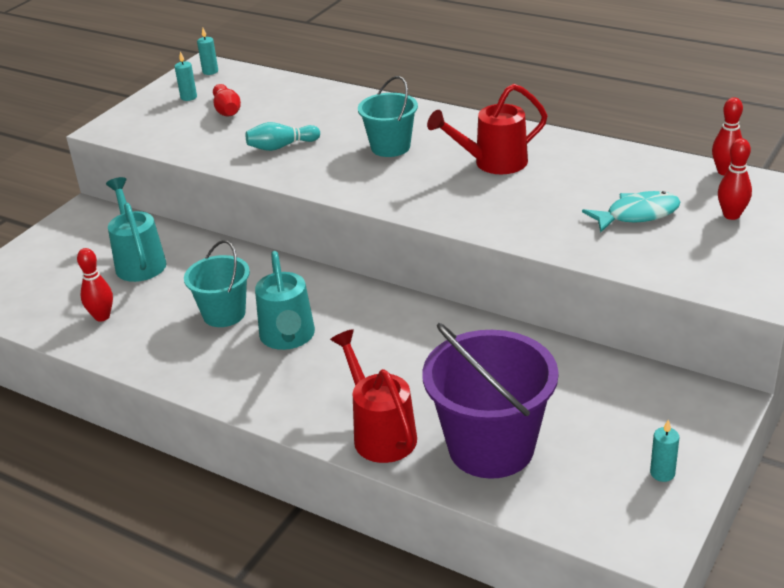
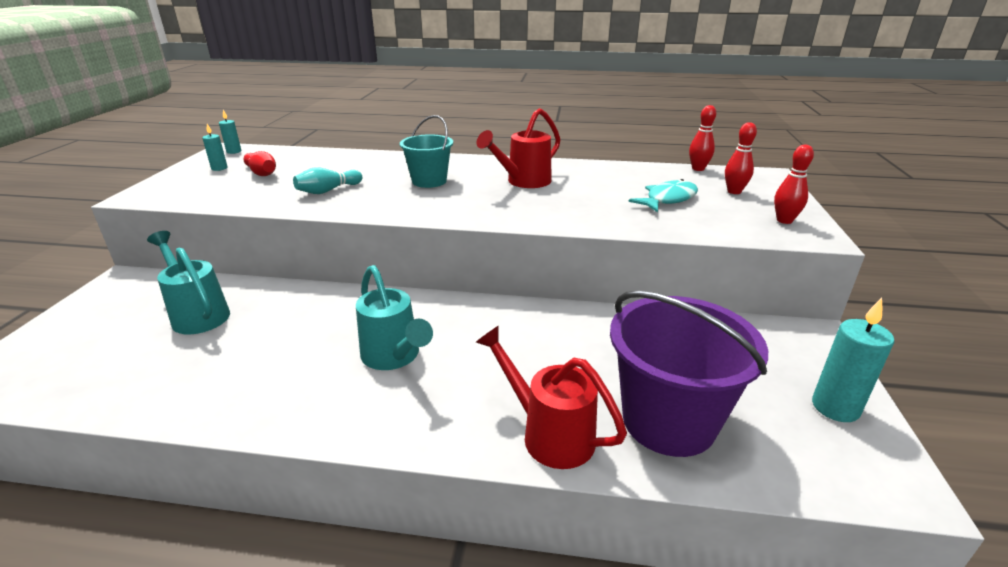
camera: 25 degrees left, 5 degrees down
(102, 317) = (165, 376): red bowling pin -> red bowling pin (784, 220)
(224, 314) = (313, 347): turquoise bucket -> none
(662, 473) = (835, 407): turquoise candle -> turquoise candle, size x1.80

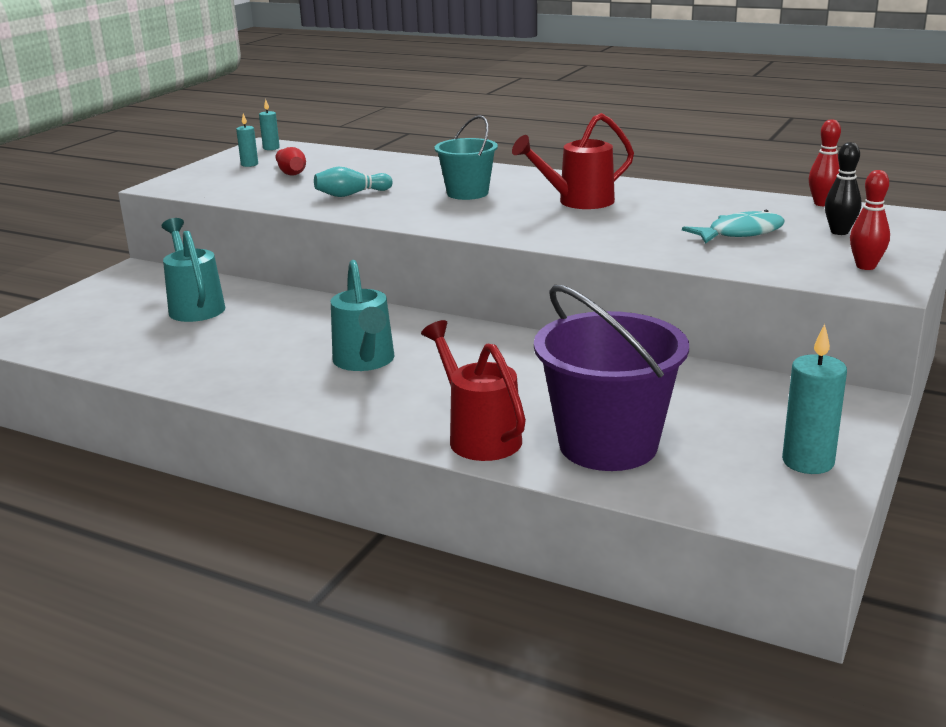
camera: 20 degrees right, 5 degrees down
(734, 191) = (839, 232): red bowling pin -> black bowling pin

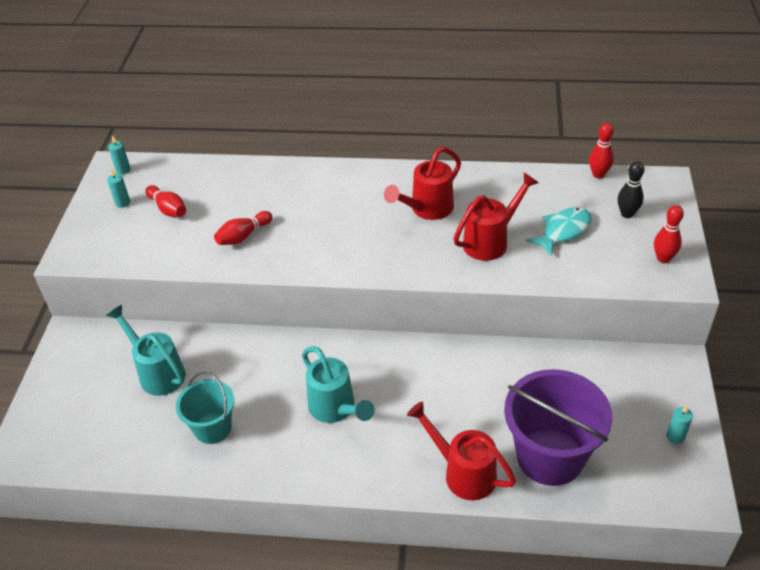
camera: 20 degrees left, 20 degrees up
(351, 194) = (243, 236): turquoise bowling pin -> red bowling pin
(467, 193) = (336, 213): turquoise bucket -> turquoise bucket (212, 428)
(637, 229) = (490, 241): none -> red watering can
(808, 462) = (675, 436): turquoise candle -> turquoise candle, size x0.55

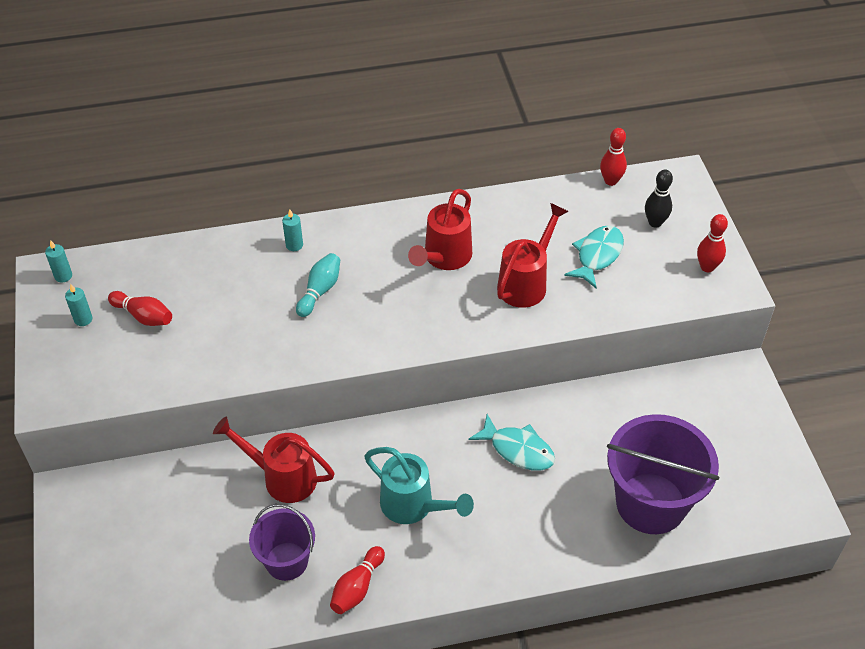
camera: 20 degrees left, 5 degrees up
(158, 373) = (196, 513): turquoise watering can -> none
(212, 428) = (286, 561): turquoise bucket -> purple bucket
(243, 236) = (249, 332): red bowling pin -> red bowling pin (357, 587)
(313, 216) = (320, 291): none -> turquoise bowling pin
(445, 383) = (518, 449): none -> turquoise fish
(463, 473) = (572, 542): red watering can -> red watering can (283, 477)
(675, 436) = (762, 452): turquoise candle -> turquoise candle (294, 245)

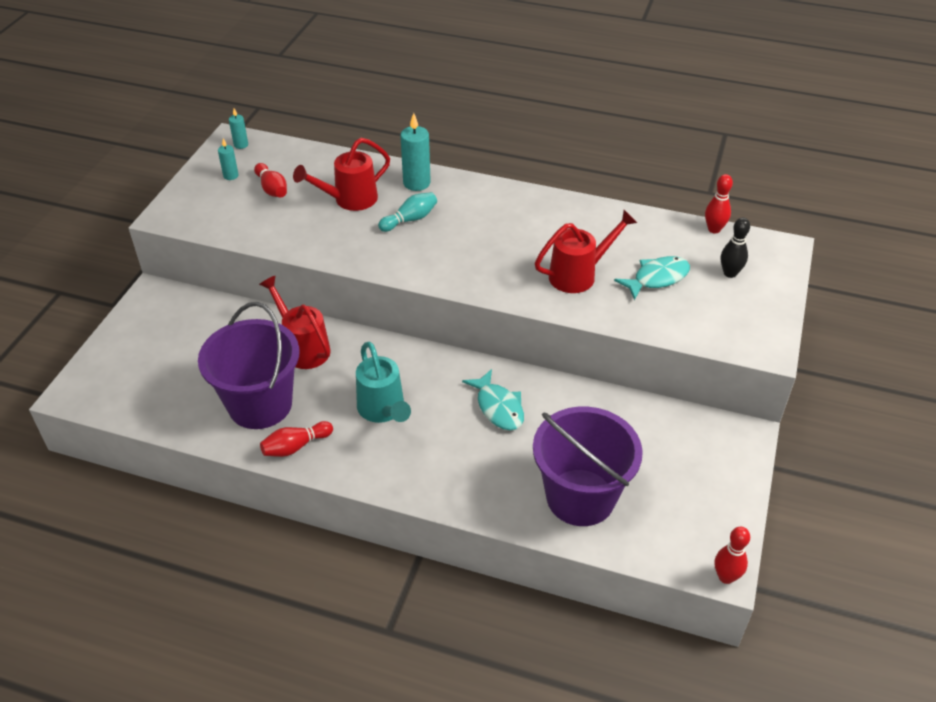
camera: 30 degrees right, 5 degrees down
(286, 561) = (260, 404): purple bucket -> purple bucket, size x1.70
(294, 245) = (416, 183): turquoise candle -> turquoise candle, size x1.80
(444, 258) = (525, 233): red watering can -> red watering can (350, 200)
(707, 267) = (752, 323): red bowling pin -> red bowling pin (726, 577)

